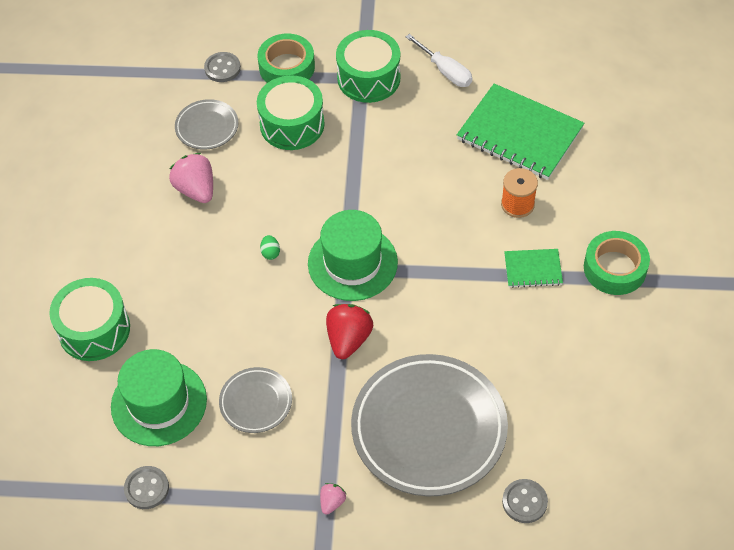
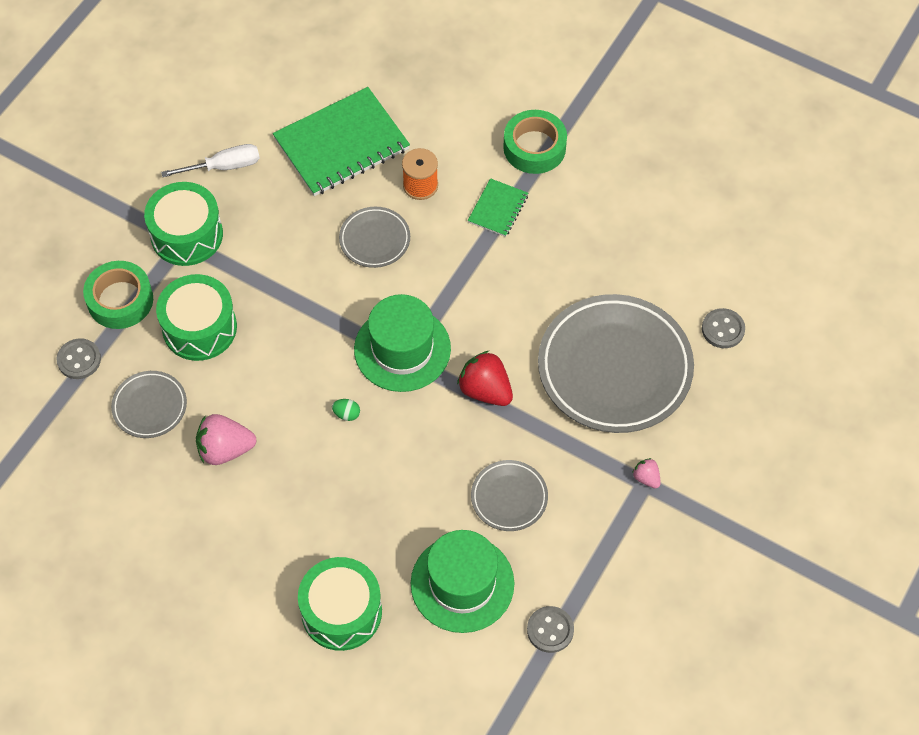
camera: 65 degrees left, 5 degrees up
(443, 197) = (375, 240): none -> grey plate

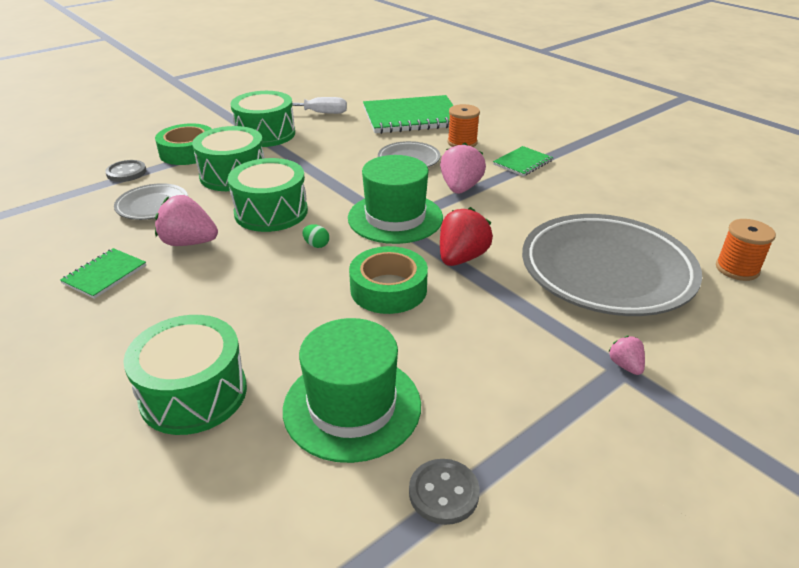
camera: 20 degrees right, 25 degrees down
(178, 516) = (105, 274): none -> green notebook
(276, 378) = (271, 212): none -> green drum
(448, 278) = (460, 188): none -> pink strawberry
(485, 390) = (461, 258): red strawberry -> red strawberry turned 60 degrees clockwise
(509, 497) = (449, 342): grey plate -> none
(534, 147) = (567, 141): green tape -> green tape (388, 289)
(723, 329) = (737, 269): grey button -> orange spool

